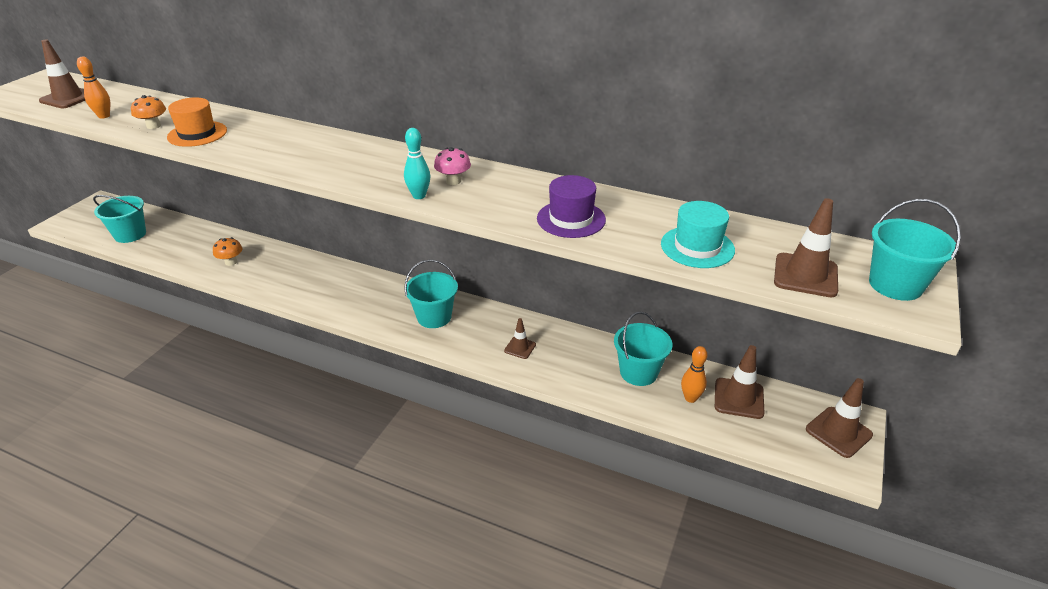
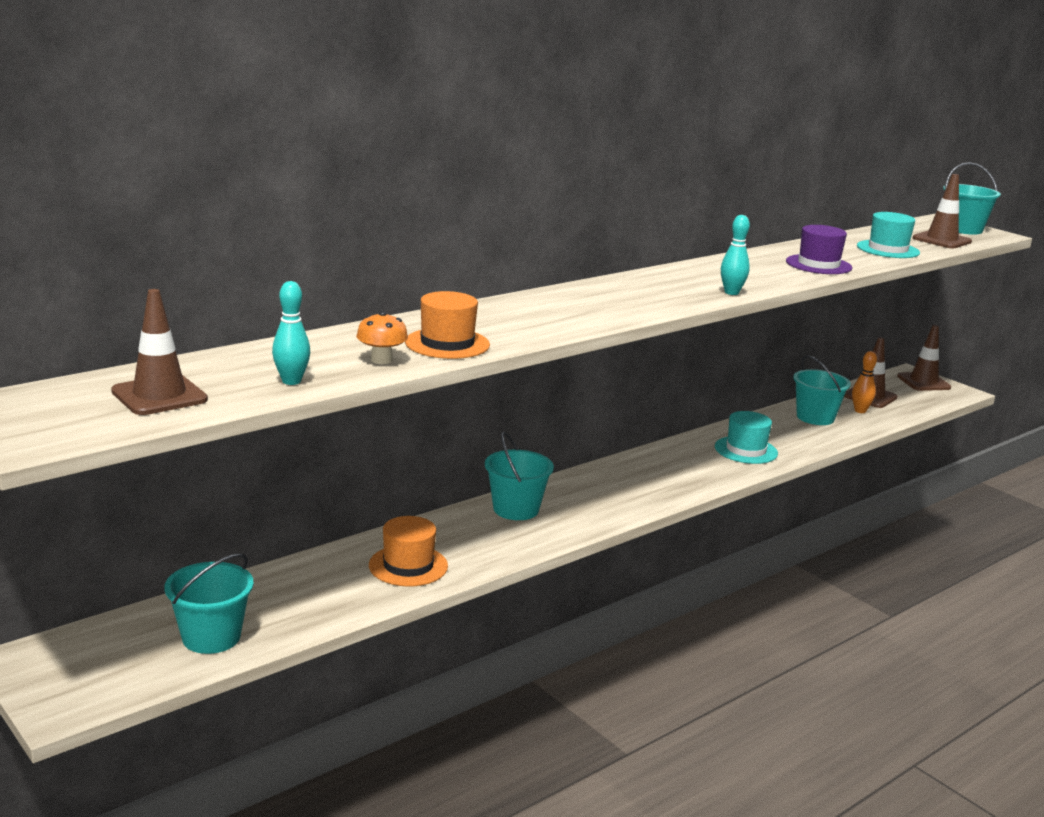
camera: 65 degrees left, 15 degrees down
(104, 116) = (291, 381): orange bowling pin -> turquoise bowling pin
(231, 262) = (408, 566): orange mushroom -> orange hat
(434, 317) = (660, 474): turquoise bucket -> turquoise bucket (516, 509)
(453, 181) = (711, 278): pink mushroom -> none
(520, 348) = (746, 450): brown traffic cone -> turquoise hat

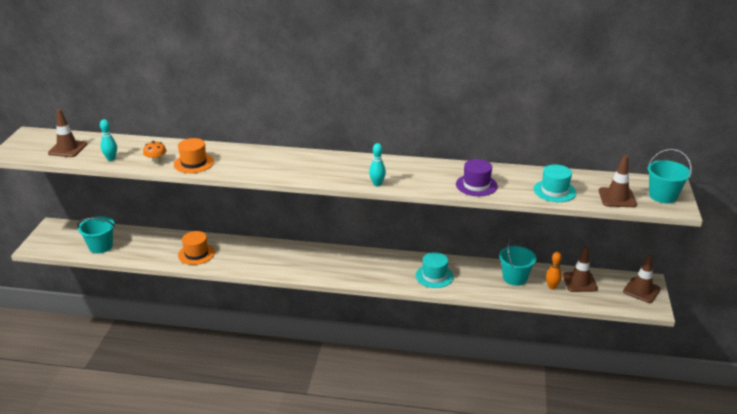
camera: 50 degrees right, 10 degrees up
(516, 509) = (276, 251): turquoise bucket -> none

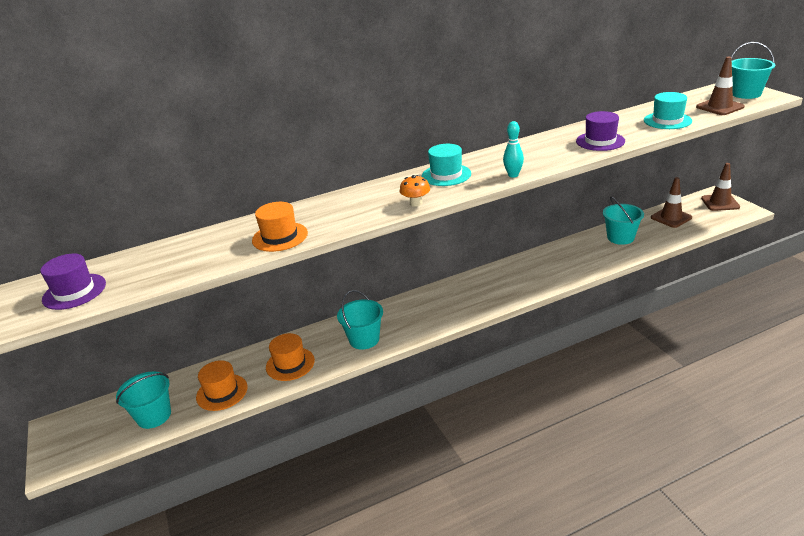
camera: 30 degrees left, 0 degrees up
(67, 149) = (74, 291): brown traffic cone -> purple hat
(111, 159) = (159, 276): turquoise bowling pin -> none
(145, 251) = (222, 392): none -> orange hat
(156, 161) = (227, 254): orange mushroom -> orange mushroom (416, 203)
(253, 260) = (364, 339): none -> turquoise bucket
(434, 276) = (556, 268): turquoise hat -> turquoise hat (446, 175)
(552, 287) = (657, 231): orange bowling pin -> none

